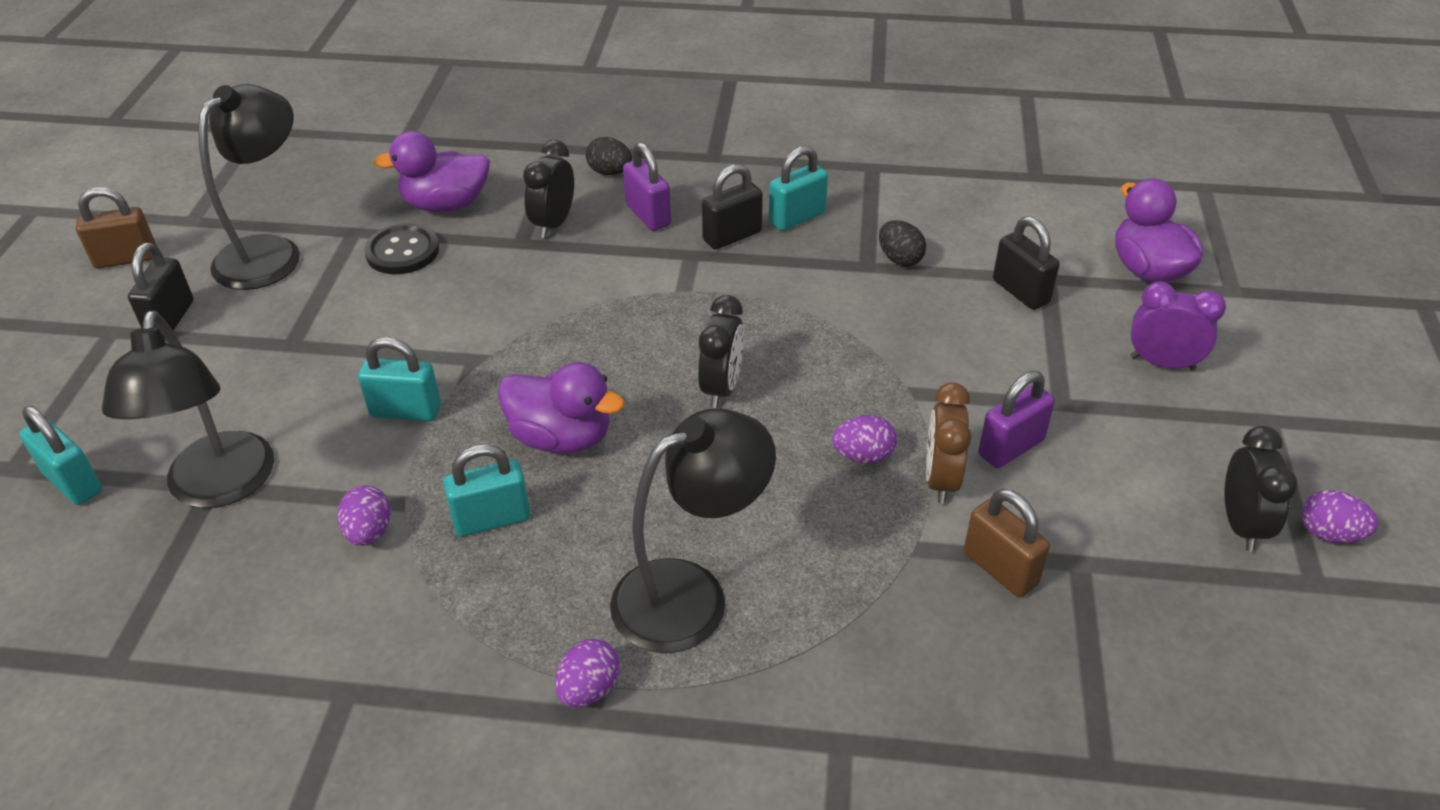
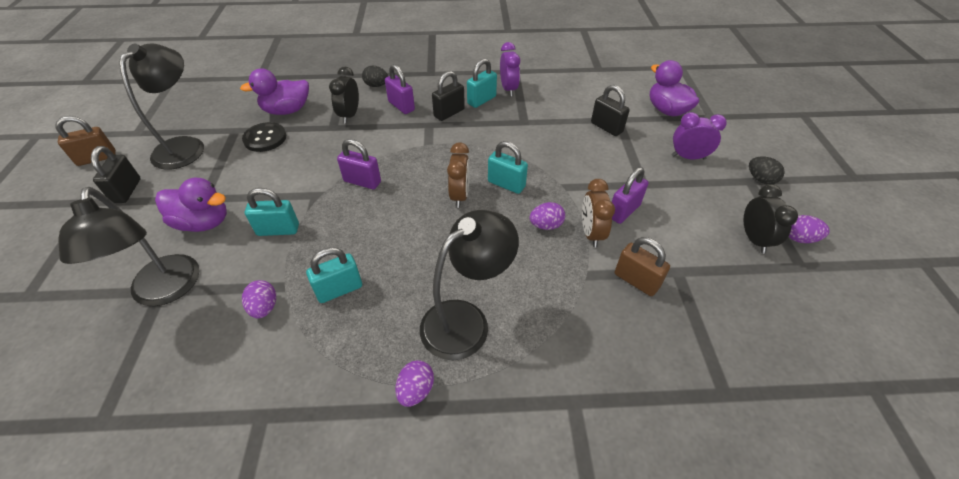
camera: 10 degrees left, 5 degrees up
(73, 482) = (68, 300): turquoise padlock -> turquoise padlock (506, 184)
(557, 345) = (362, 181): none -> purple padlock
(562, 438) = (373, 235): purple duck -> purple duck (203, 222)
(722, 388) = (460, 196): black clock -> brown clock
(852, 201) = (508, 89): none -> purple clock
(899, 259) = (540, 116): black egg -> black egg (760, 179)

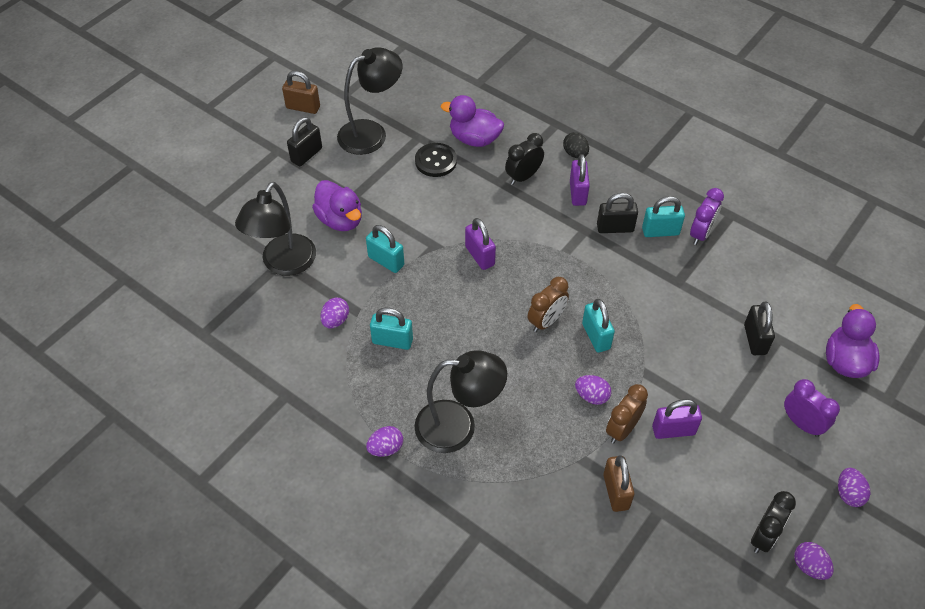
camera: 40 degrees right, 5 degrees up
(760, 179) = (848, 494): black egg -> purple egg

